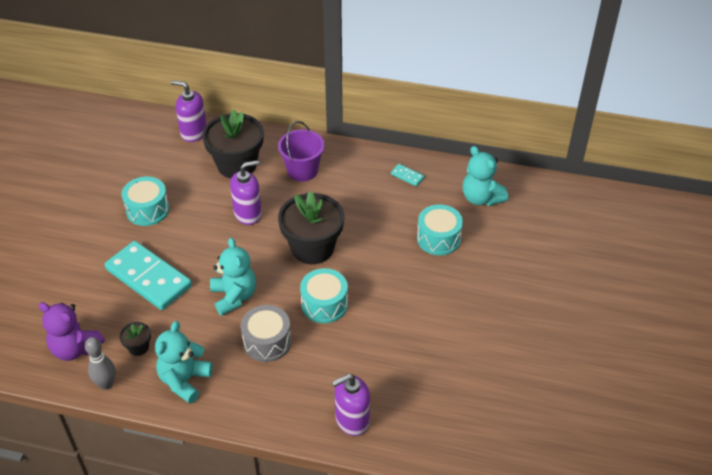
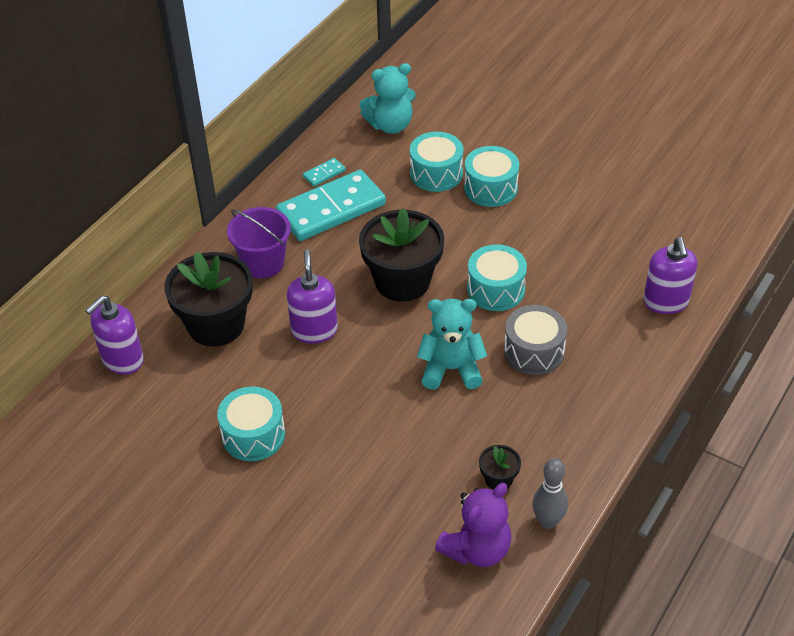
camera: 70 degrees left, 0 degrees up
(149, 278) = (383, 451): turquoise domino -> turquoise domino (331, 209)
(184, 380) = (567, 439): turquoise teddy bear -> none
(437, 275) = (490, 188): none -> turquoise drum

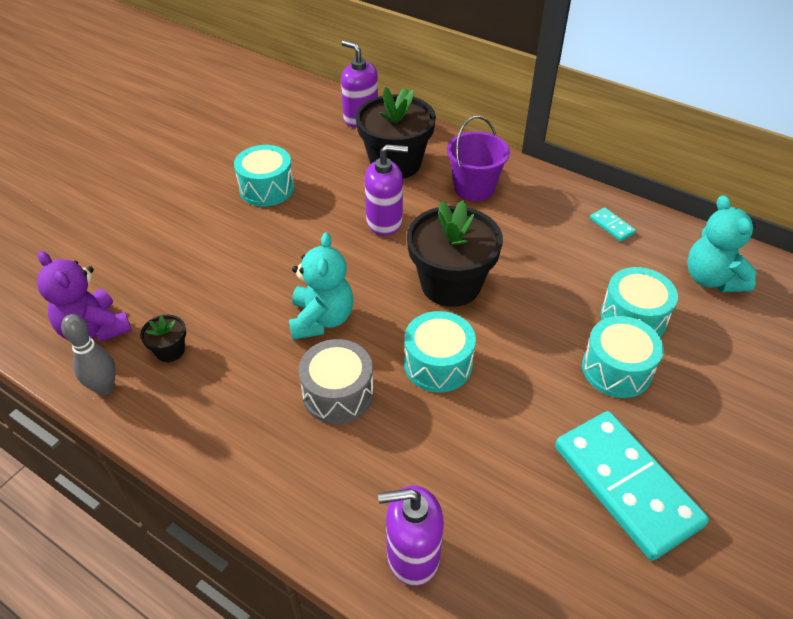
camera: 90 degrees right, 0 degrees up
(331, 209) = (556, 231): turquoise domino -> turquoise domino (626, 485)

